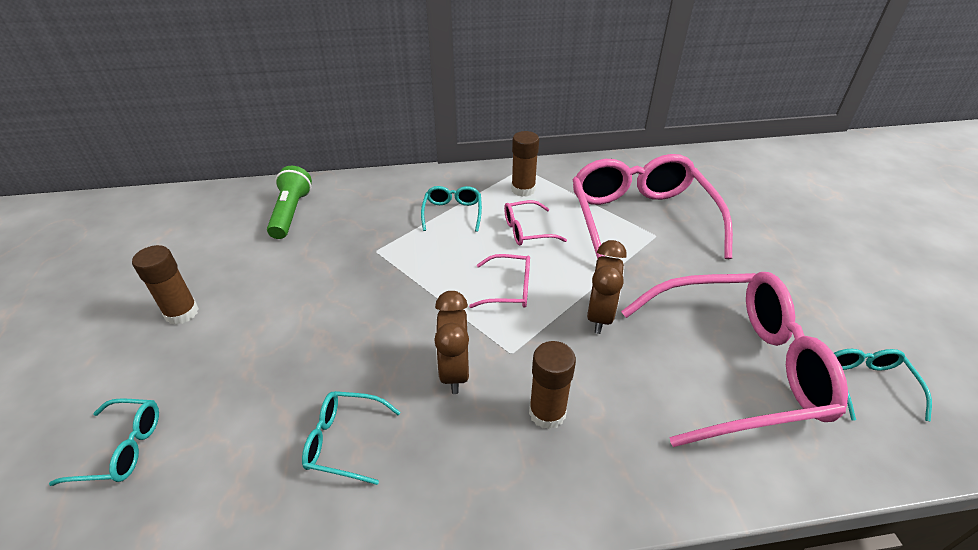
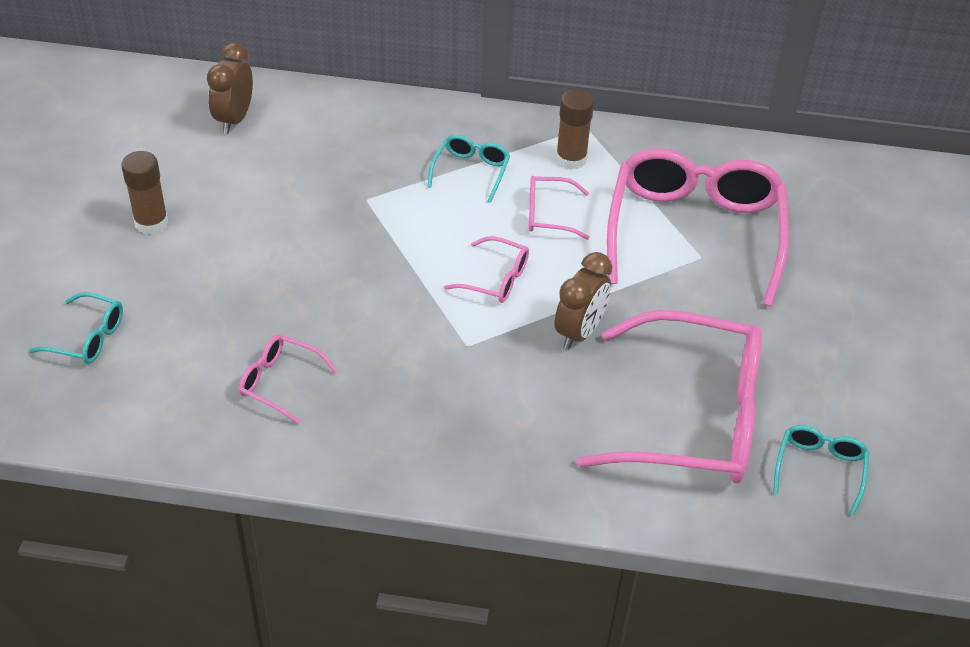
camera: 15 degrees right, 5 degrees up
(291, 213) = (284, 128): green flashlight -> none
(344, 441) = (280, 382): turquoise glasses -> pink glasses
(454, 371) = (403, 348): brown clock -> brown clock (234, 119)
(547, 413) = (476, 408): brown glue stick -> none

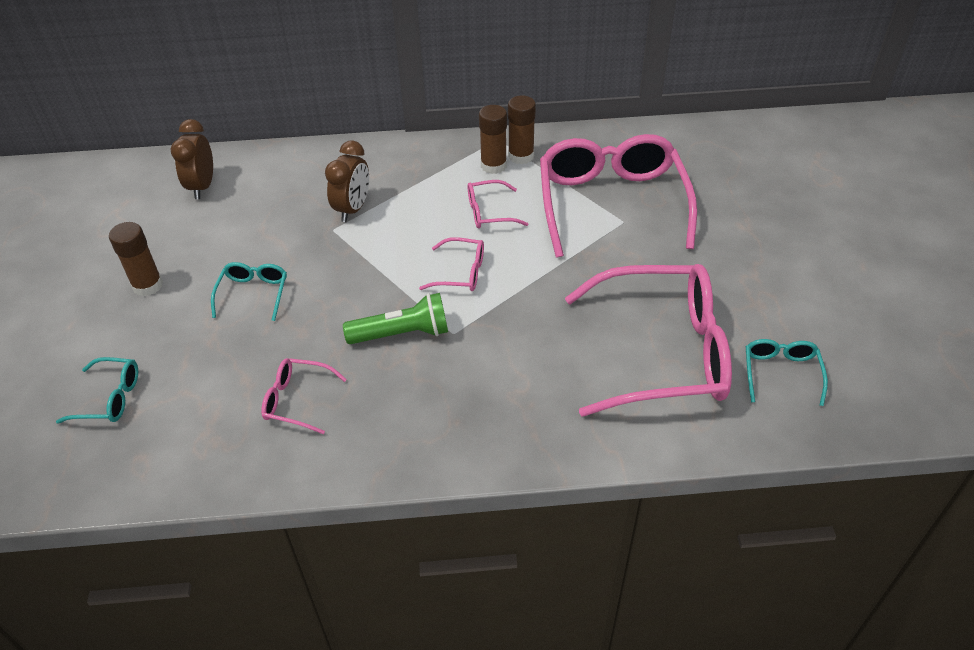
camera: 10 degrees left, 0 degrees up
(411, 334) = (402, 334): none -> green flashlight
(471, 171) = (414, 191): turquoise glasses -> turquoise glasses (253, 294)
(579, 332) = (544, 302): brown clock -> brown clock (353, 209)
(607, 153) = (521, 156): none -> brown glue stick

